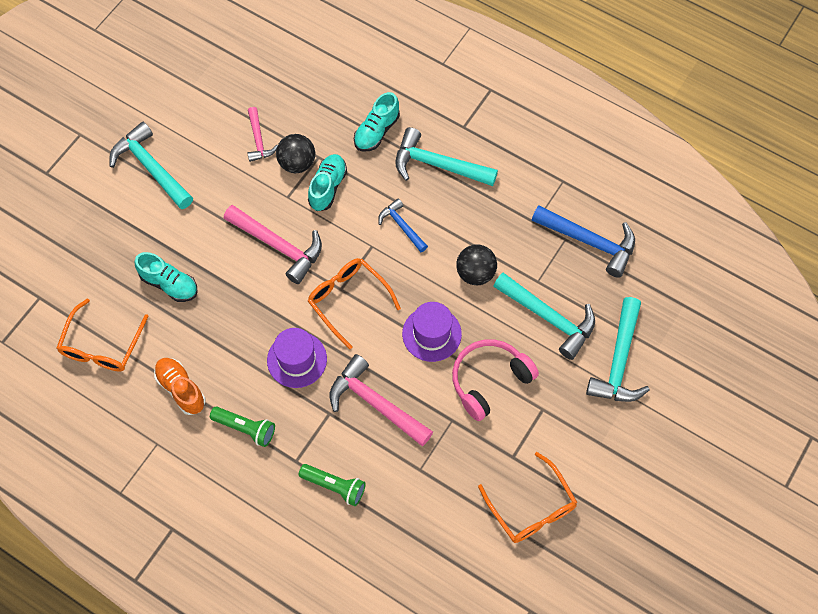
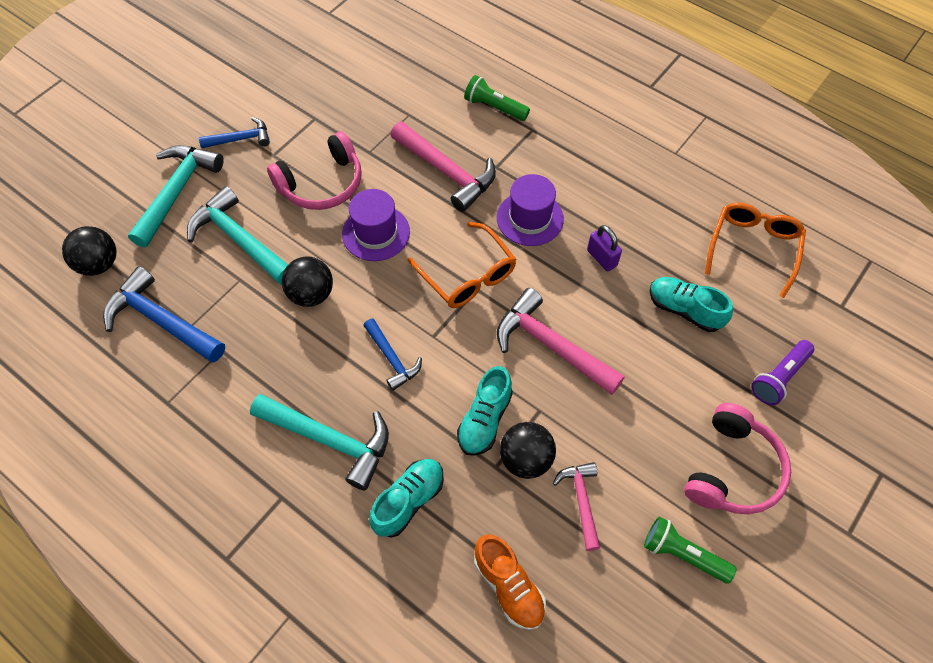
camera: 175 degrees left, 5 degrees down
(104, 235) = (779, 378): none -> purple flashlight
(151, 167) = (733, 470): turquoise hammer -> pink headphones
(181, 389) = (656, 199): orange shoe -> orange shoe (508, 586)
(234, 325) = (601, 258): none -> purple padlock
(245, 428) = (584, 160): green flashlight -> green flashlight (682, 554)
(531, 507) = (308, 80): orange glasses -> none
(578, 425) = (241, 139): none -> blue hammer
(659, 285) = (99, 264): none -> black ball

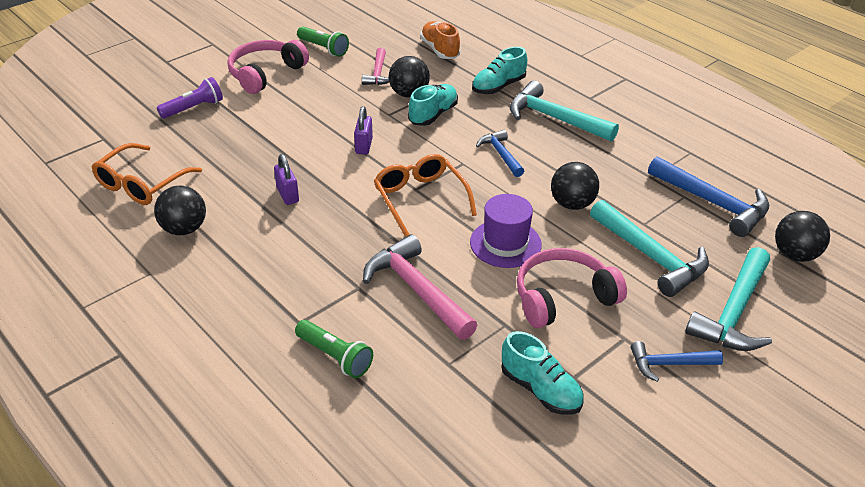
camera: 170 degrees left, 20 degrees down
(530, 218) = (342, 235): purple hat -> none
(551, 345) = (364, 146): pink hammer -> purple padlock
(676, 201) = (184, 229): none -> black ball
(684, 310) = (237, 152): turquoise shoe -> turquoise shoe (540, 390)

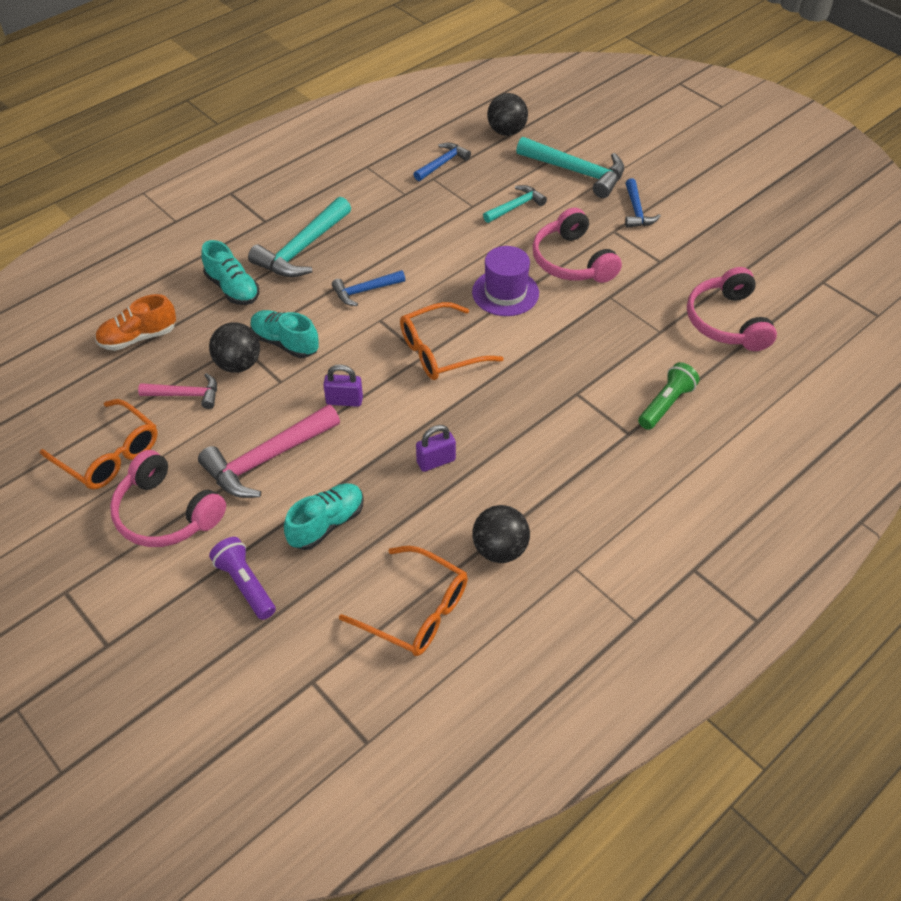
camera: 90 degrees left, 10 degrees up
(324, 48) = (109, 455): green flashlight -> orange glasses
(416, 290) = (574, 352): pink hammer -> pink hammer (266, 459)
(466, 432) = (727, 322): none -> pink headphones
(540, 390) = (676, 280): turquoise shoe -> turquoise shoe (326, 524)
(572, 204) = (446, 247): black ball -> none
(651, 257) = (516, 206): turquoise hammer -> turquoise hammer, size x0.58
(713, 203) = (442, 163): blue hammer -> blue hammer, size x0.58

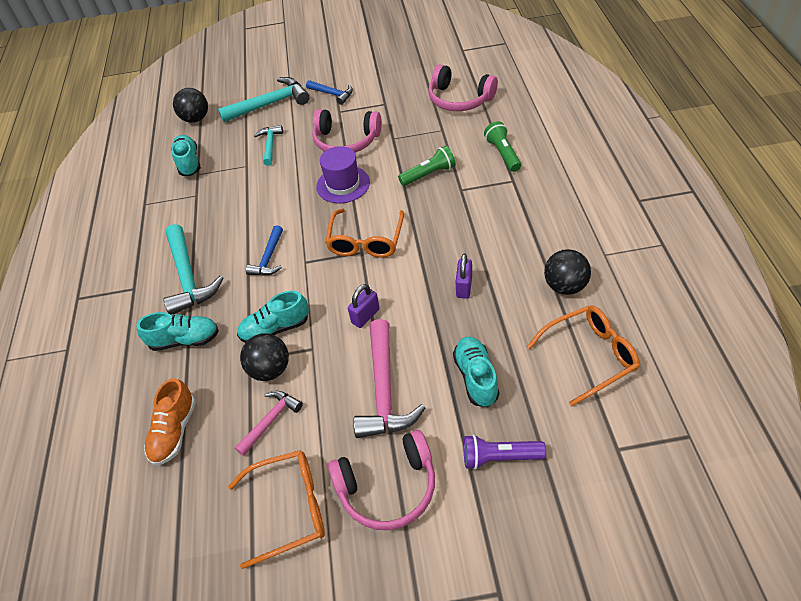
camera: 50 degrees left, 0 degrees up
(442, 163) = (189, 163): blue hammer -> turquoise shoe
(578, 354) = (428, 174): none -> green flashlight

